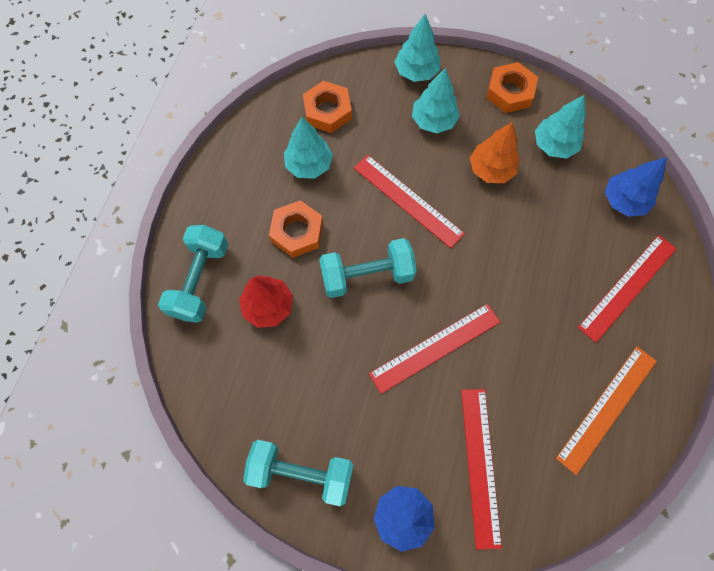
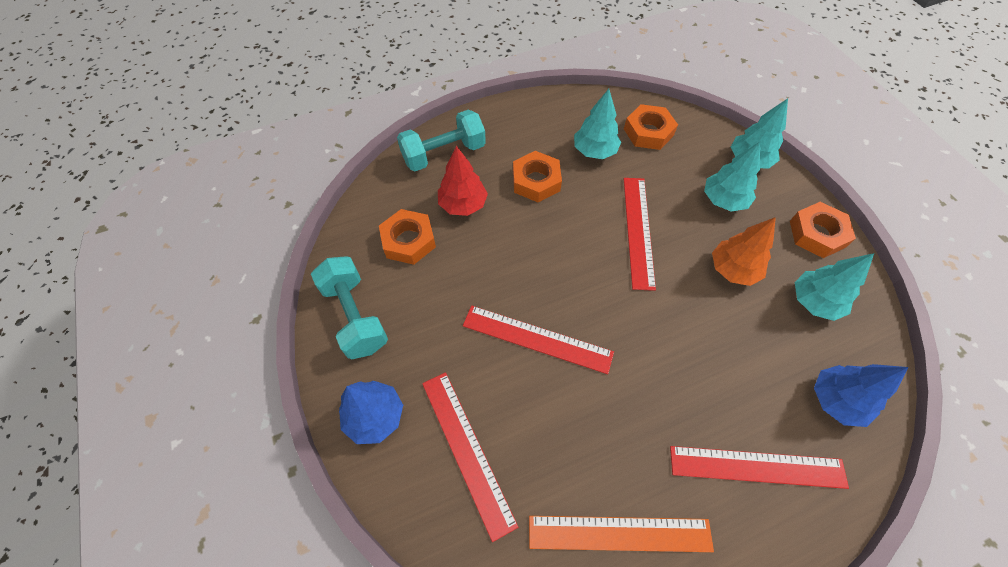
camera: 50 degrees right, 10 degrees down
(265, 377) = (408, 241): none -> orange nut
(367, 275) = (548, 248): turquoise dumbbell -> none
(480, 465) = (467, 450): red ruler -> red ruler turned 75 degrees counterclockwise

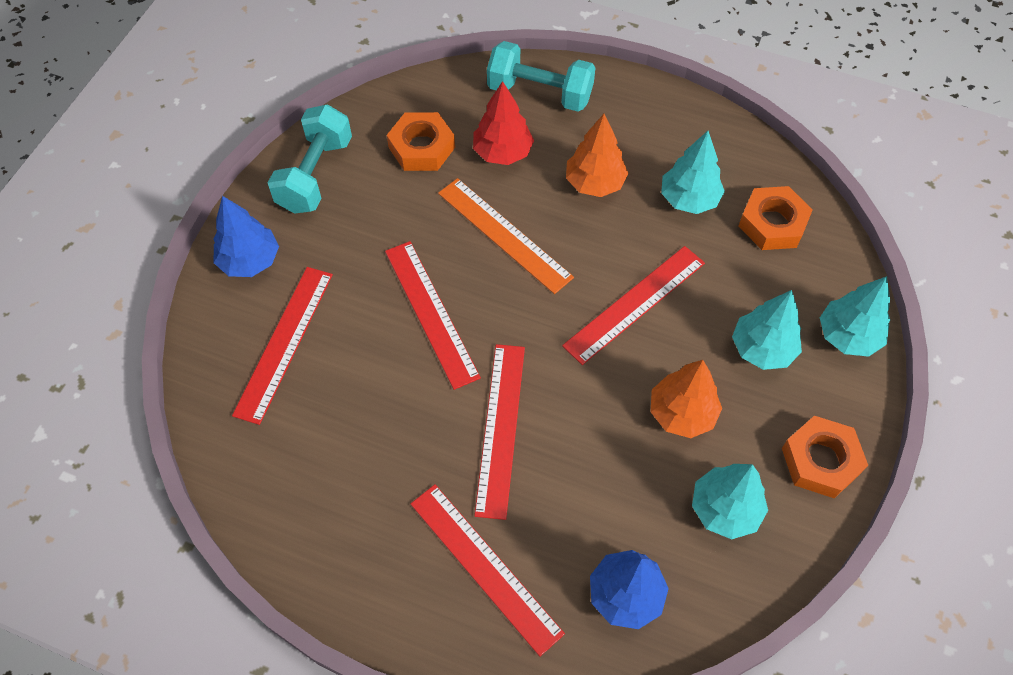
camera: 45 degrees right, 0 degrees up
(536, 181) = (594, 183): orange nut -> orange tree
(619, 533) = (322, 499): orange ruler -> orange ruler (504, 234)
(660, 371) = (500, 428): none -> red ruler

